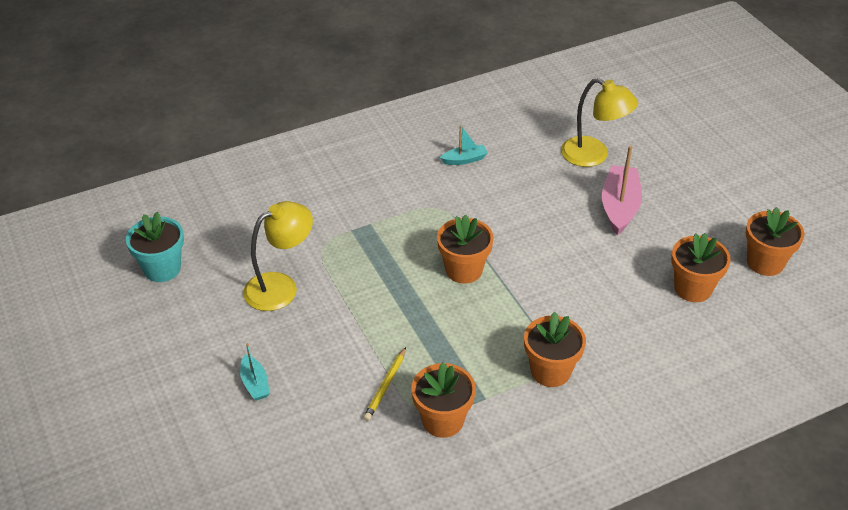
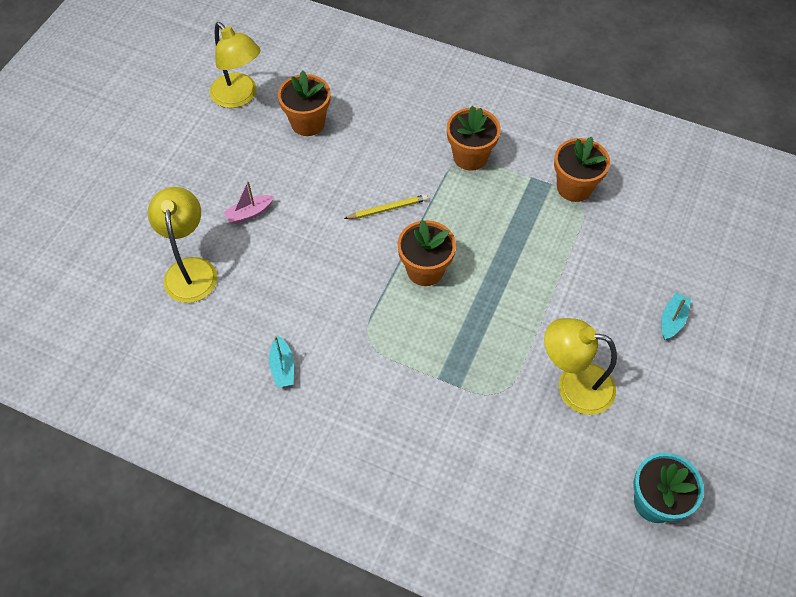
camera: 130 degrees left, 15 degrees up
(385, 386) = (584, 238): yellow pencil -> yellow pencil (388, 209)
(464, 160) = (282, 367): turquoise boat -> turquoise boat turned 135 degrees counterclockwise
(619, 207) = (249, 213): pink boat -> pink boat, size x0.54
(765, 262) = (239, 97): orange flower pot -> yellow lamp

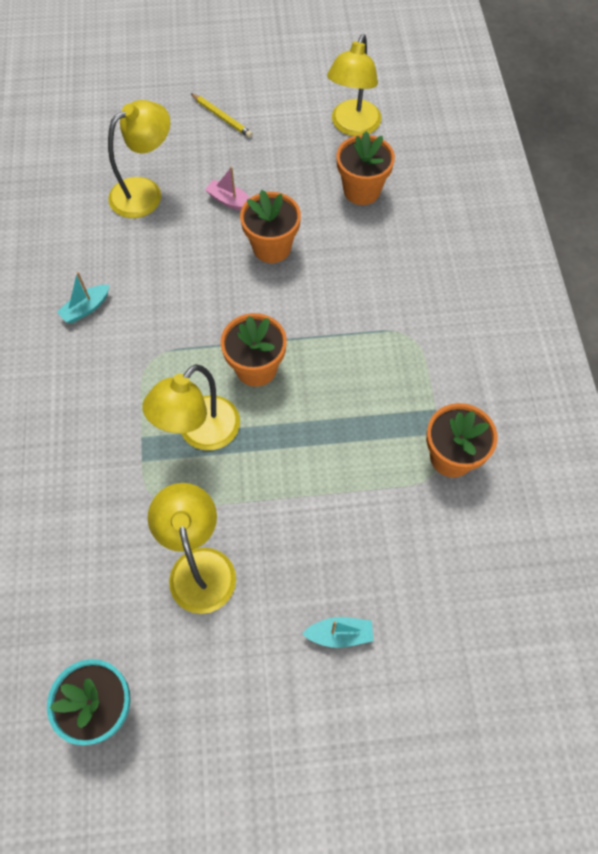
camera: 60 degrees right, 5 degrees up
(388, 209) = (307, 303): yellow pencil -> yellow pencil (222, 117)
(460, 334) = (200, 433): none -> yellow lamp
(470, 156) = (421, 341): orange flower pot -> orange flower pot (272, 247)

